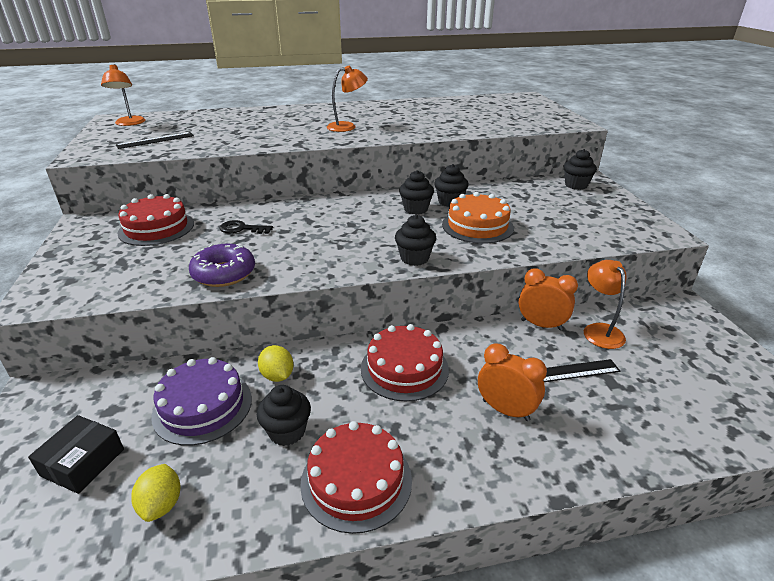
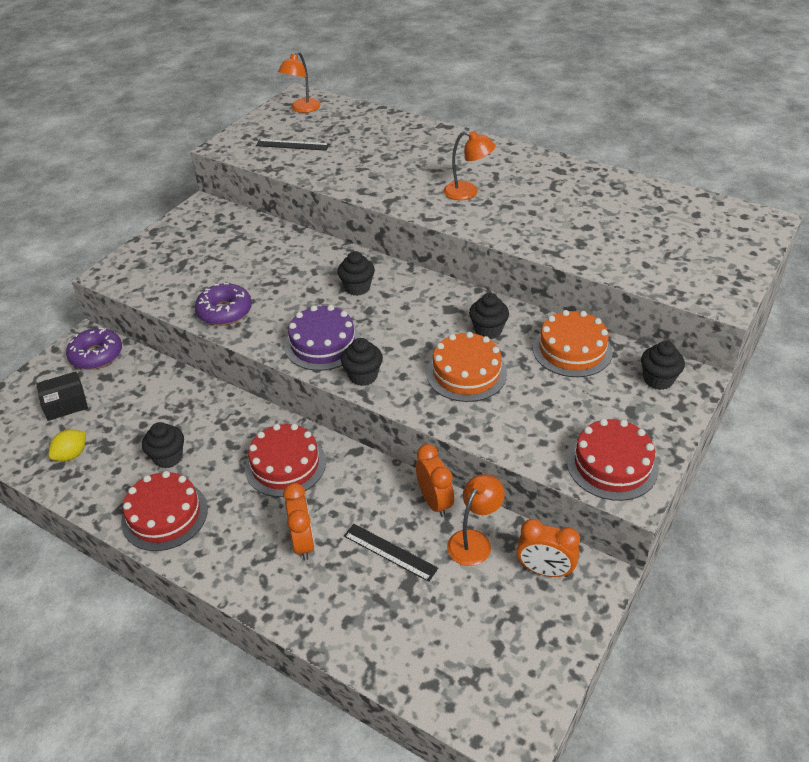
camera: 45 degrees right, 10 degrees up
(71, 398) = (96, 355): none -> purple donut
(156, 228) = (235, 238): red cake -> red cake (612, 464)
(202, 406) = (147, 407): purple cake -> purple cake (323, 344)
(241, 229) = (286, 271): black key -> none
(277, 376) = (207, 414): yellow lemon -> none
(415, 209) = (444, 322): black cupcake -> black cupcake (357, 287)
(512, 191) = (572, 350): none -> orange cake
(657, 320) = (544, 570): none -> orange clock

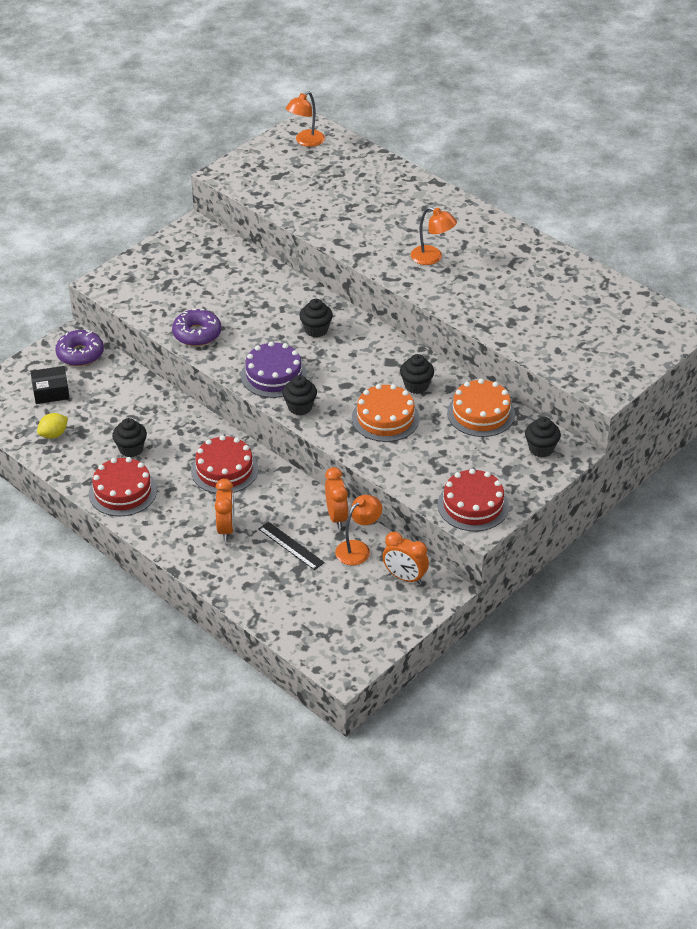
camera: 10 degrees right, 0 degrees up
(292, 145) = (287, 182): black ruler -> none

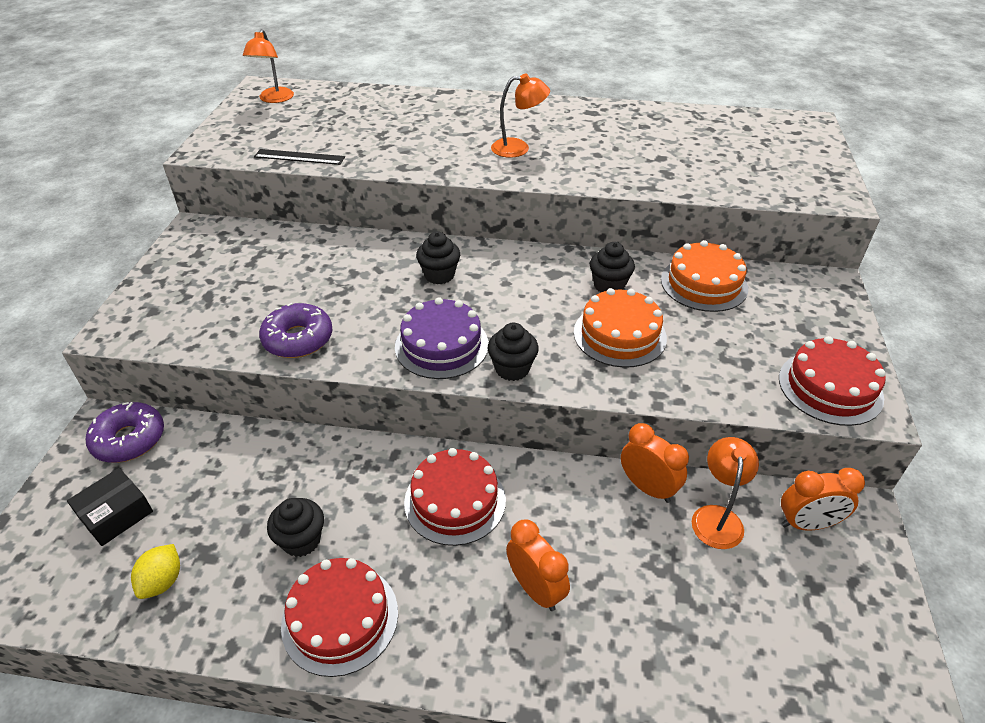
camera: 35 degrees left, 0 degrees up
(291, 546) = (639, 563): black ruler -> black ruler (299, 157)
(541, 449) = (803, 292): black cupcake -> none

